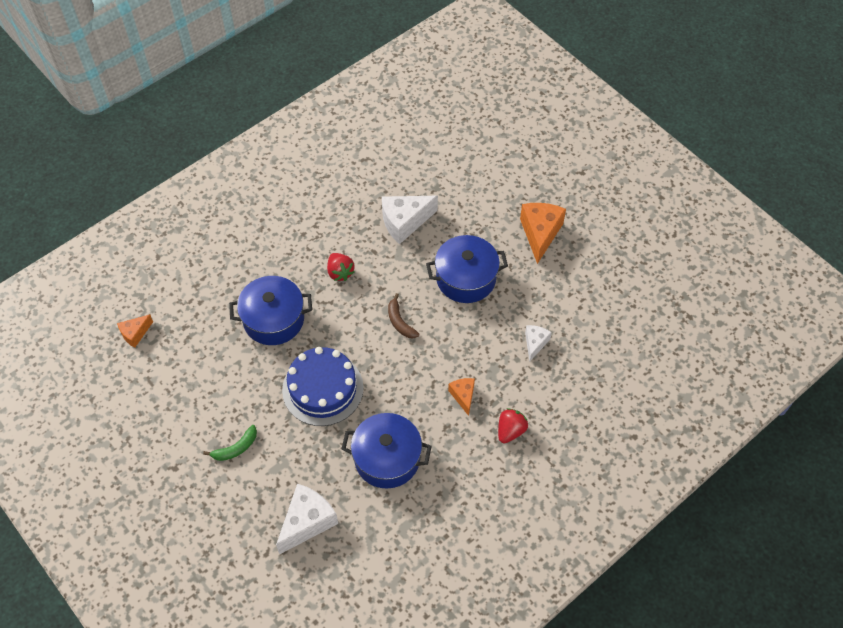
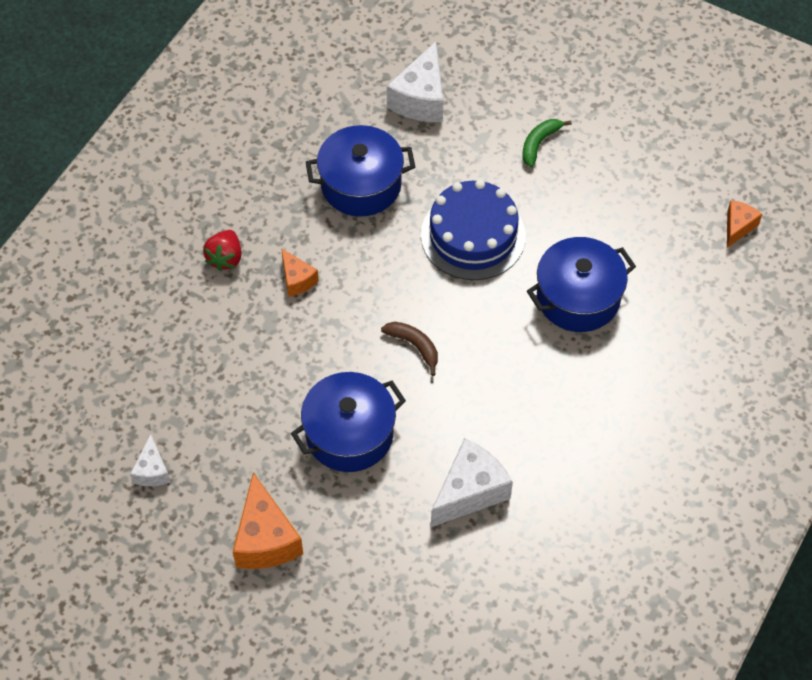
camera: 160 degrees right, 0 degrees up
(340, 272) = (525, 387): red strawberry -> none
(535, 343) = (226, 373): white cheese -> white cheese (152, 471)

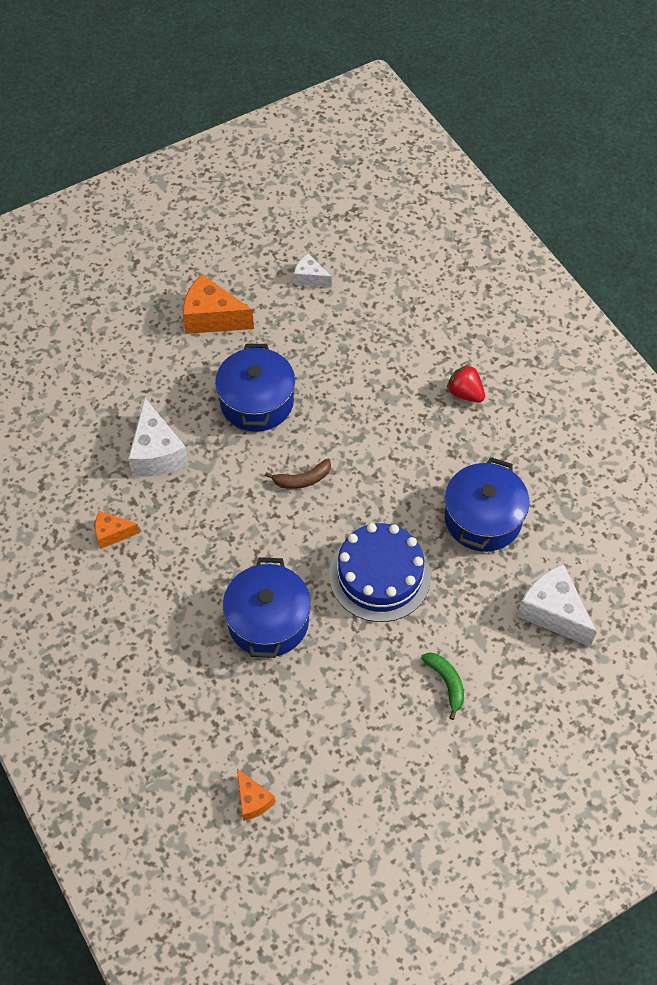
camera: 120 degrees right, 0 degrees up
(297, 280) = (415, 431): orange cheese -> orange cheese (112, 533)

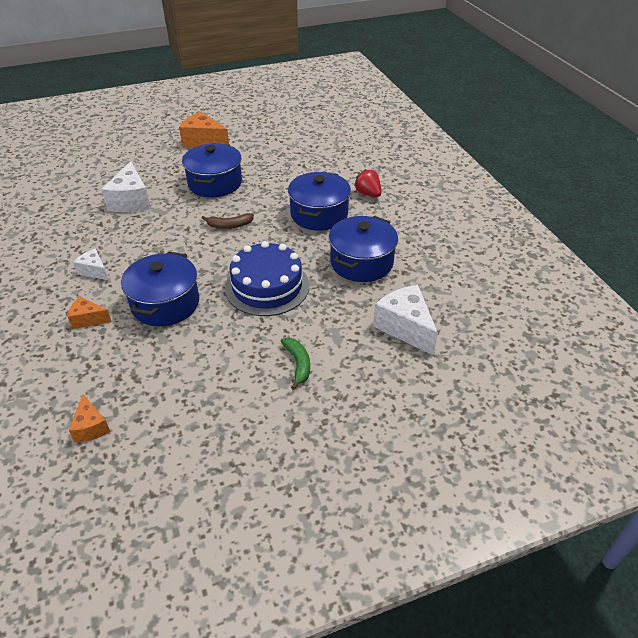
camera: 10 degrees right, 15 degrees down
(112, 533) = (75, 239): orange cheese -> orange cheese (88, 319)
(310, 278) = (278, 131): white cheese -> white cheese (94, 271)
(411, 442) = (319, 214): none -> blue pot

